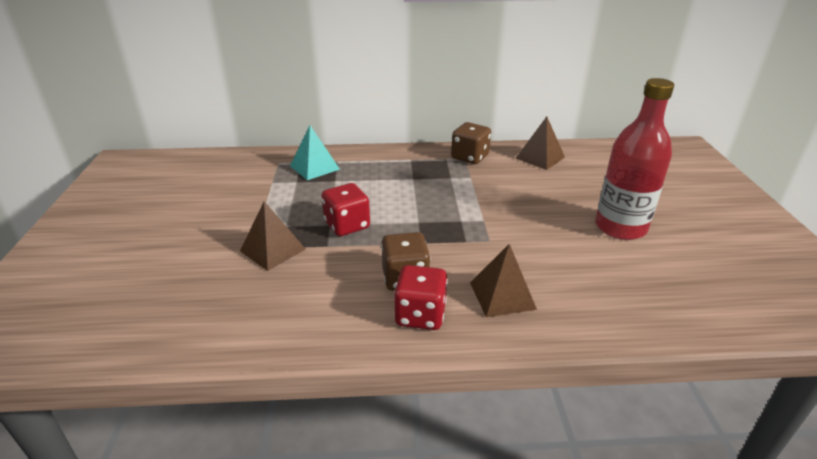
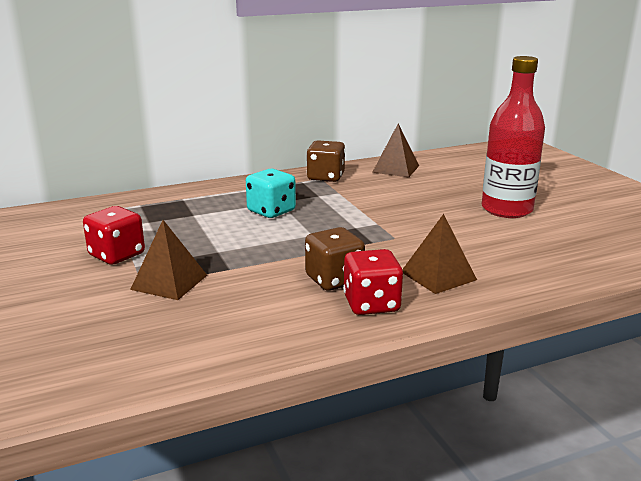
camera: 20 degrees left, 10 degrees down
(314, 167) = (160, 207): turquoise pyramid -> none
(347, 225) = (238, 249): red dice -> red dice (117, 255)
(399, 188) = (271, 211): none -> turquoise dice

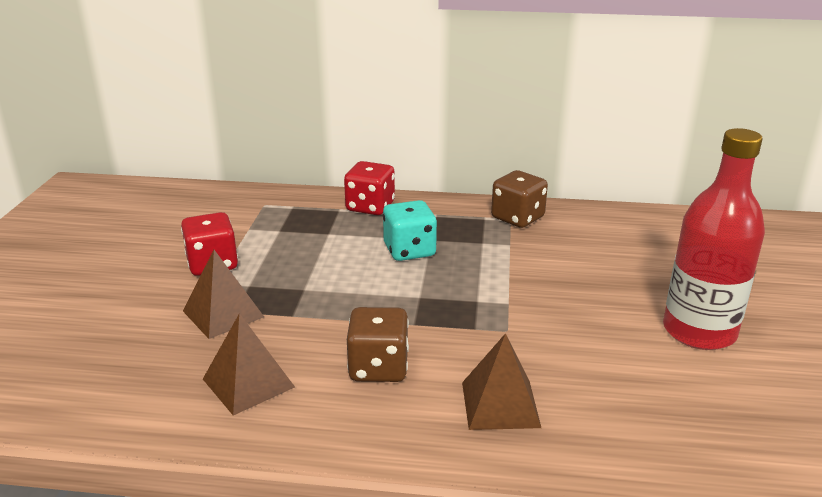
camera: 30 degrees right, 5 degrees up
(371, 304) = (383, 416): red dice -> red dice (370, 207)
(395, 169) = (616, 226): brown pyramid -> brown pyramid (248, 383)

